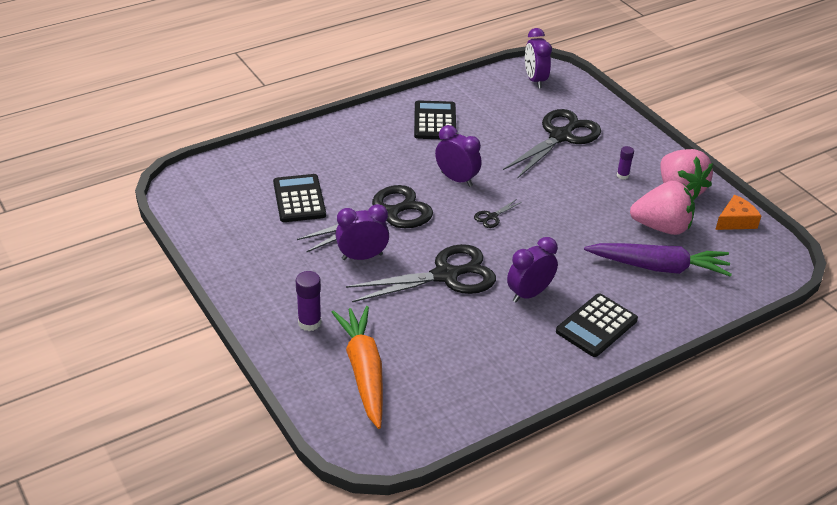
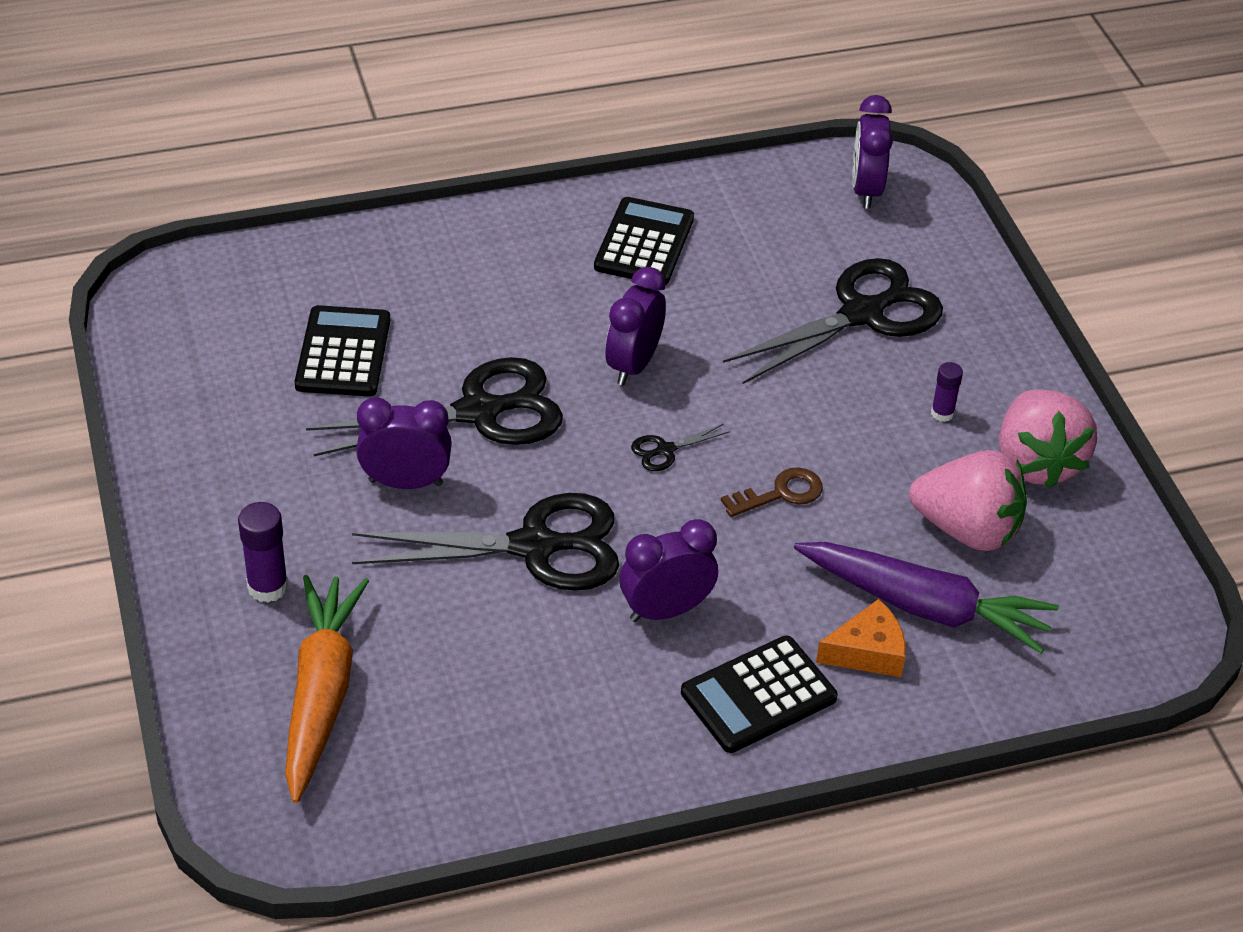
camera: 15 degrees right, 5 degrees up
(456, 179) = (633, 365): purple clock -> purple clock turned 120 degrees counterclockwise
(561, 227) = (780, 493): none -> brown key
(735, 221) = (1114, 544): orange cheese -> orange cheese (867, 652)

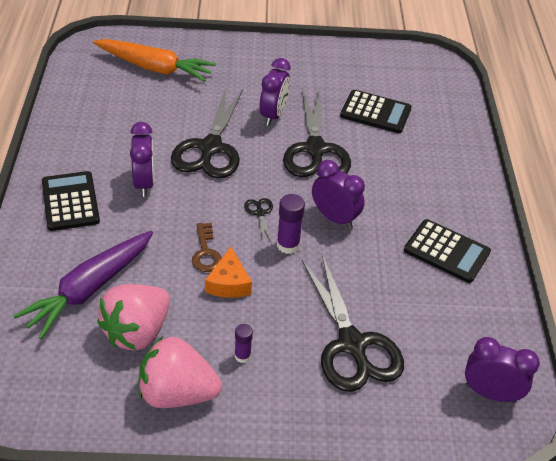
camera: 105 degrees right, 0 degrees up
(268, 587) = (224, 64): purple glue stick -> purple glue stick (288, 245)
(867, 652) = (72, 253): orange cheese -> orange cheese (228, 283)

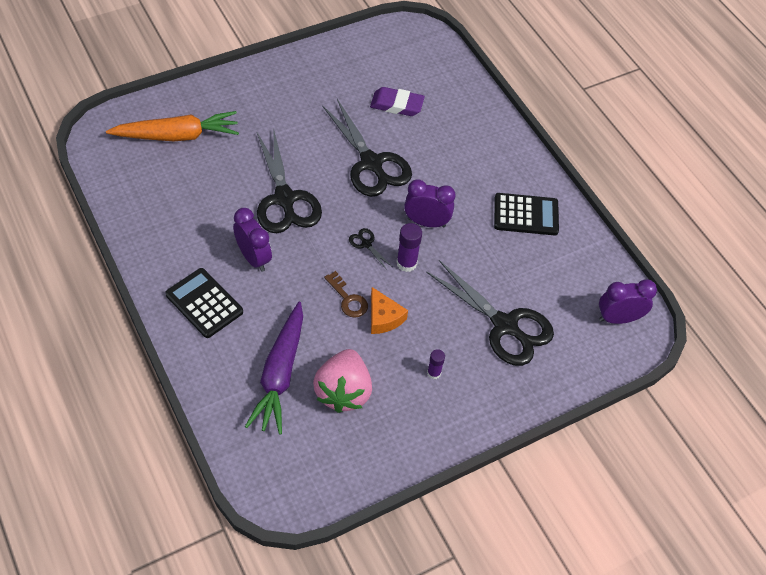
camera: 30 degrees left, 10 degrees up
(177, 393) = (407, 425): pink strawberry -> none
(273, 115) = (315, 143): purple clock -> none
(375, 112) = (396, 105): black calculator -> purple eraser

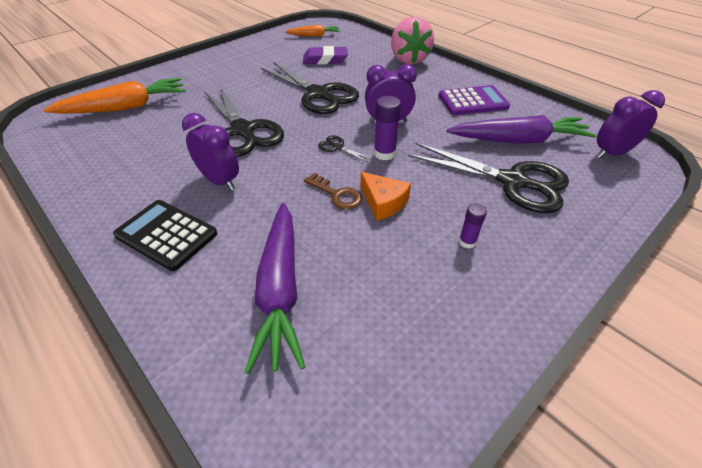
camera: 10 degrees left, 10 degrees down
(343, 391) = (369, 289): pink strawberry -> pink strawberry (409, 59)
(398, 54) = (314, 36): none -> orange carrot
(526, 215) = (473, 101): black calculator -> purple calculator
(540, 280) = (518, 140): none -> purple carrot

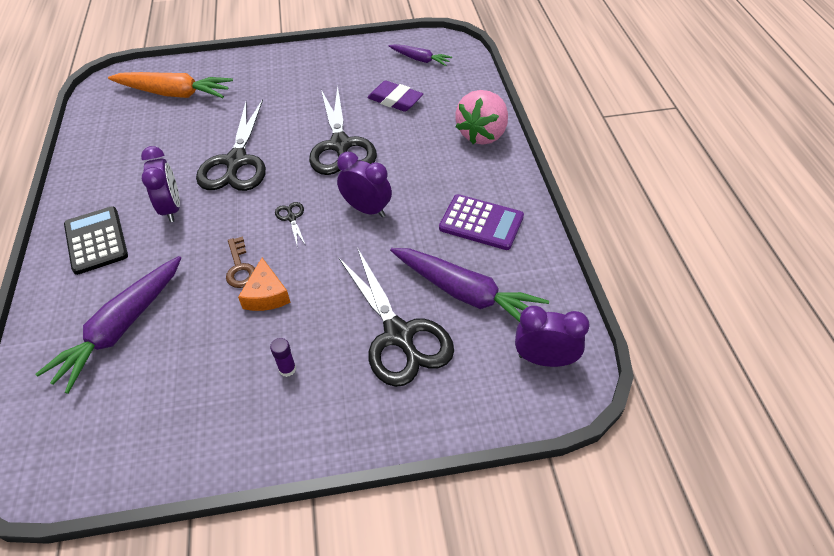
camera: 35 degrees right, 5 degrees up
(314, 36) = (420, 59): orange carrot -> purple carrot
(384, 154) = (323, 245): purple glue stick -> none

